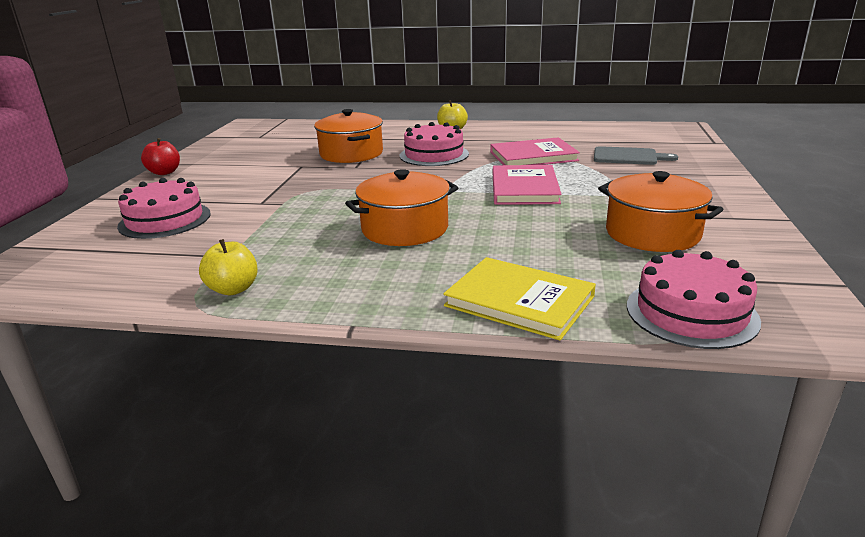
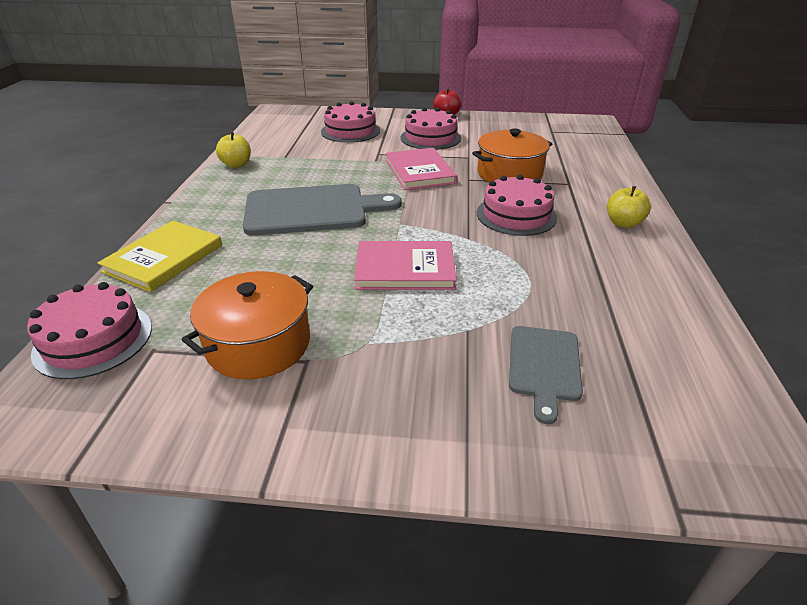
camera: 85 degrees right, 10 degrees up
(232, 180) = (430, 138): none -> pink cake
(405, 229) = (312, 210): orange pot -> grey cutting board
(533, 156) = (525, 279): pink book -> pink book (419, 171)

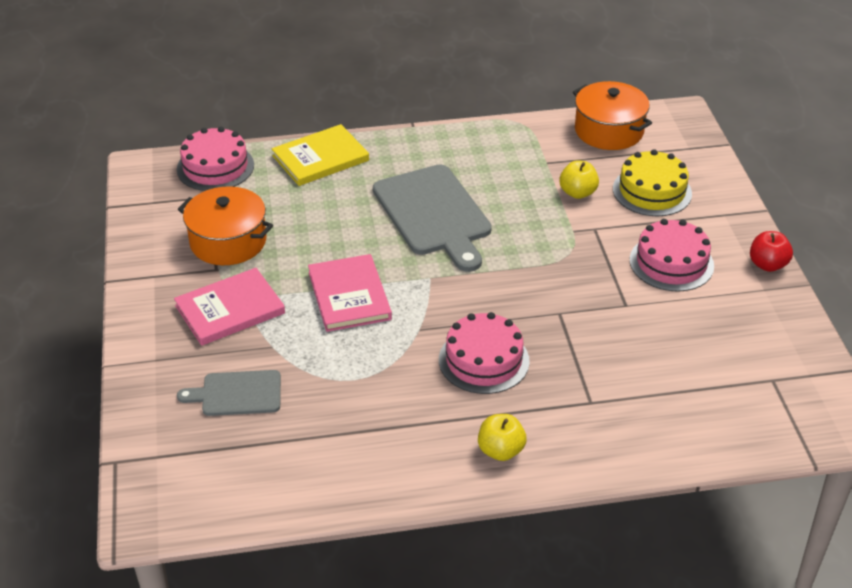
camera: 75 degrees right, 5 degrees up
(164, 258) = (320, 158): yellow book -> yellow book turned 45 degrees counterclockwise
(236, 164) = (510, 137): yellow apple -> yellow apple (577, 193)
(350, 131) = (652, 191): pink cake -> yellow cake
(419, 171) = (560, 270): pink book -> pink book (230, 309)
(509, 174) = (592, 346): orange pot -> orange pot (609, 131)

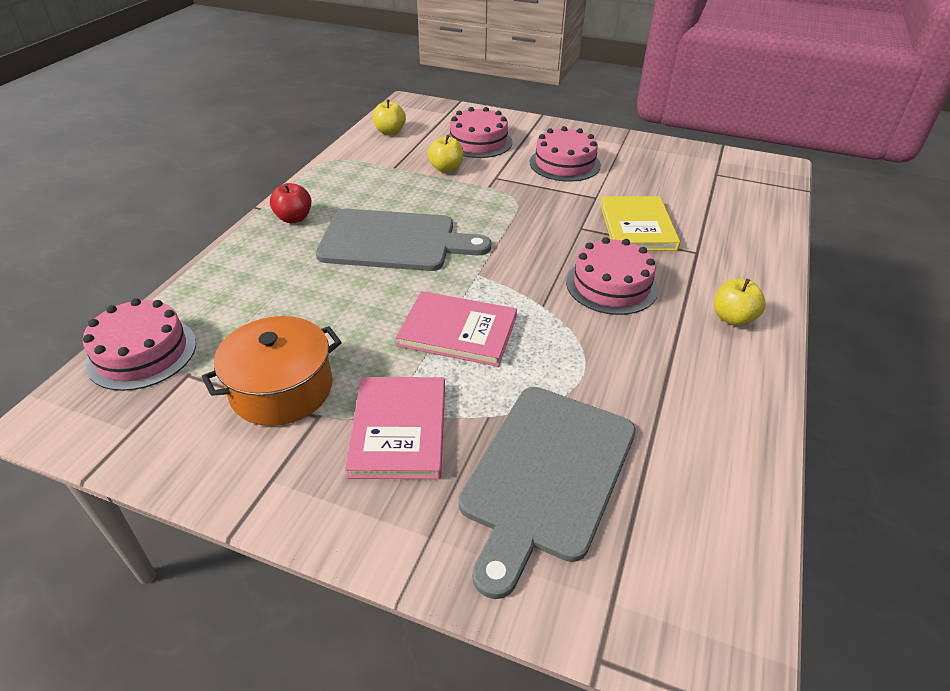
camera: 60 degrees left, 0 degrees up
(237, 394) = (546, 475): grey cutting board -> grey cutting board, size x1.80
(320, 158) = (231, 275): yellow book -> yellow book (637, 227)
(609, 131) = (390, 132): orange pot -> yellow apple
(652, 191) = (478, 142): yellow cake -> pink cake
(767, 265) = (598, 134): red apple -> red apple (294, 218)

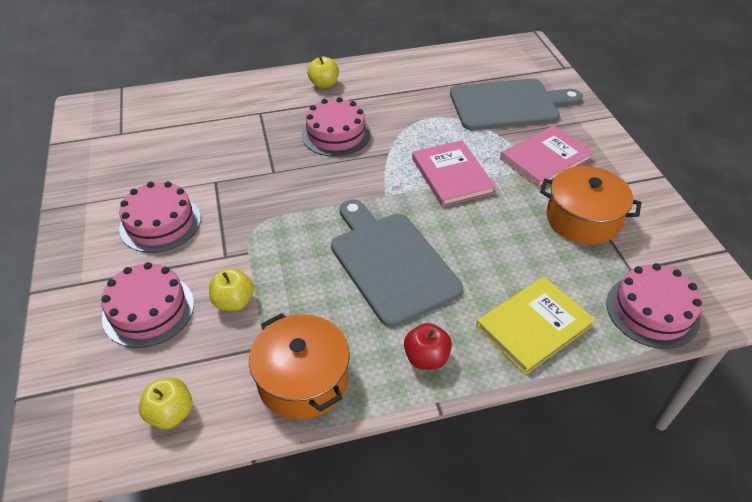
camera: 125 degrees left, 5 degrees up
(350, 172) = (303, 380): none -> orange pot
(637, 227) = (247, 146): yellow book -> yellow book (534, 326)

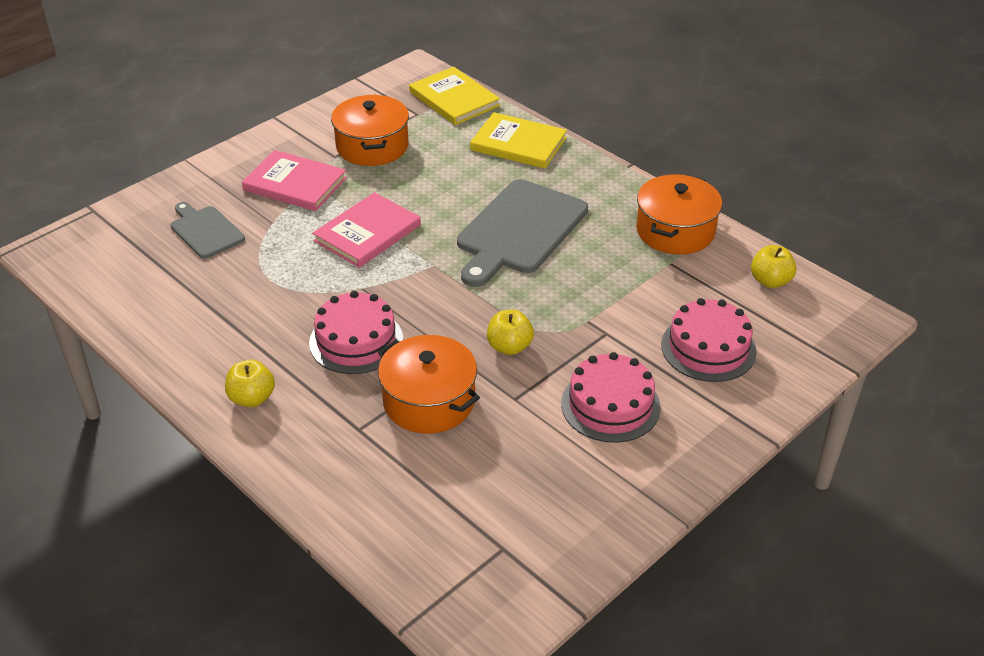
camera: 120 degrees left, 5 degrees down
(234, 302) = (647, 301): yellow apple -> yellow apple (509, 347)
(252, 145) = (429, 401): none -> orange pot
(426, 358) = (596, 182): red apple -> none
(508, 104) = (205, 231): grey cutting board -> grey cutting board, size x0.56
(652, 311) = (454, 99): pink cake -> yellow book

